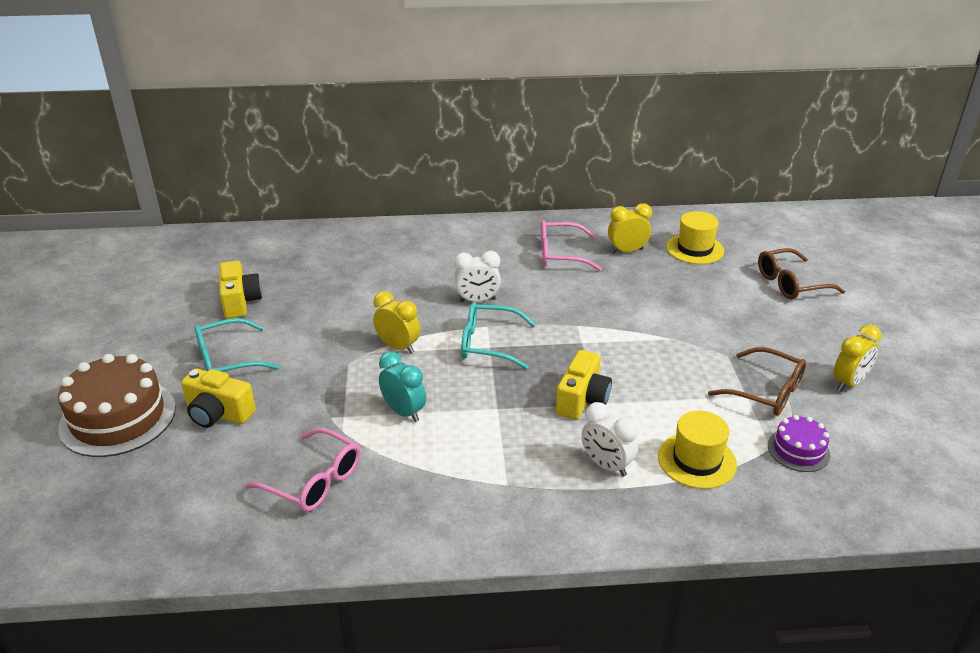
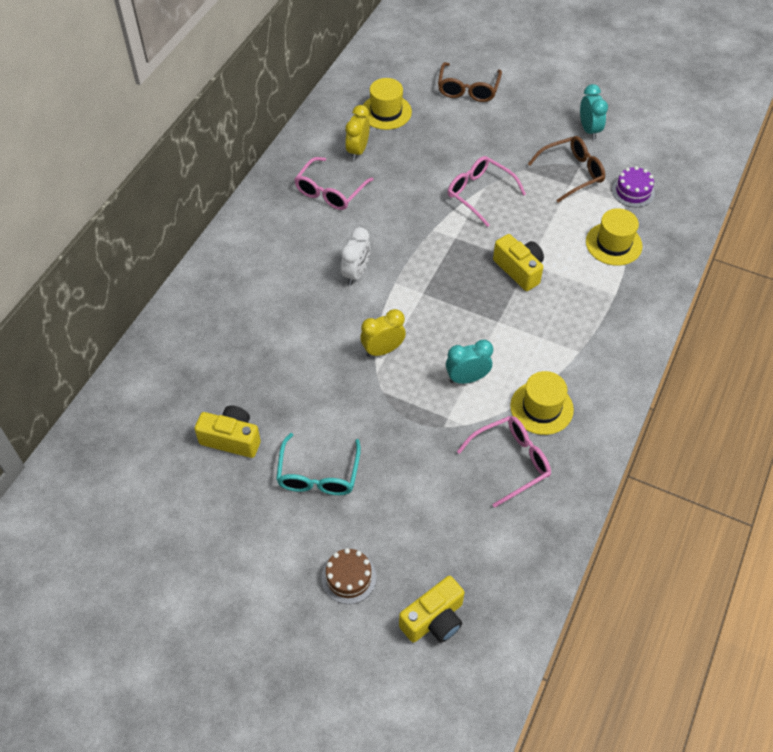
camera: 60 degrees left, 20 degrees up
(118, 417) = (349, 577): brown cake -> brown cake, size x0.52
(218, 413) = (391, 501): yellow camera -> yellow camera (434, 620)
(403, 480) = (541, 408): none -> yellow hat
(489, 344) = (419, 291): turquoise glasses -> none
(606, 465) = (591, 291): white clock -> none
(658, 338) = (480, 194): none -> pink glasses
(848, 383) = (589, 130): yellow clock -> turquoise clock

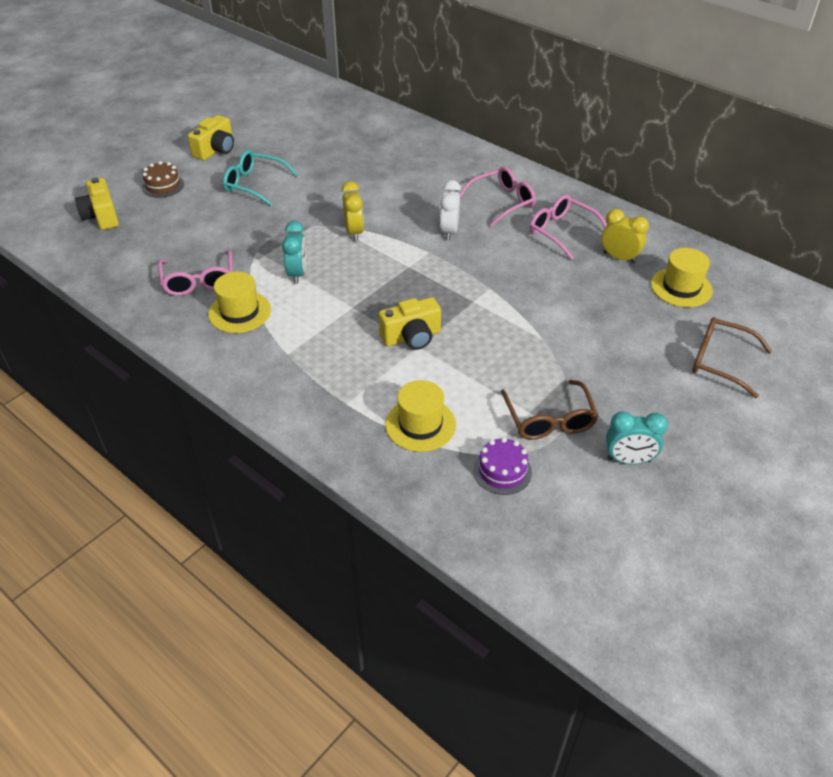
camera: 105 degrees right, 10 degrees down
(231, 439) = (310, 152): yellow camera -> yellow camera (216, 150)
(356, 273) = (449, 231): white clock -> white clock turned 60 degrees clockwise
(480, 194) = (532, 333): pink glasses -> pink glasses (501, 202)

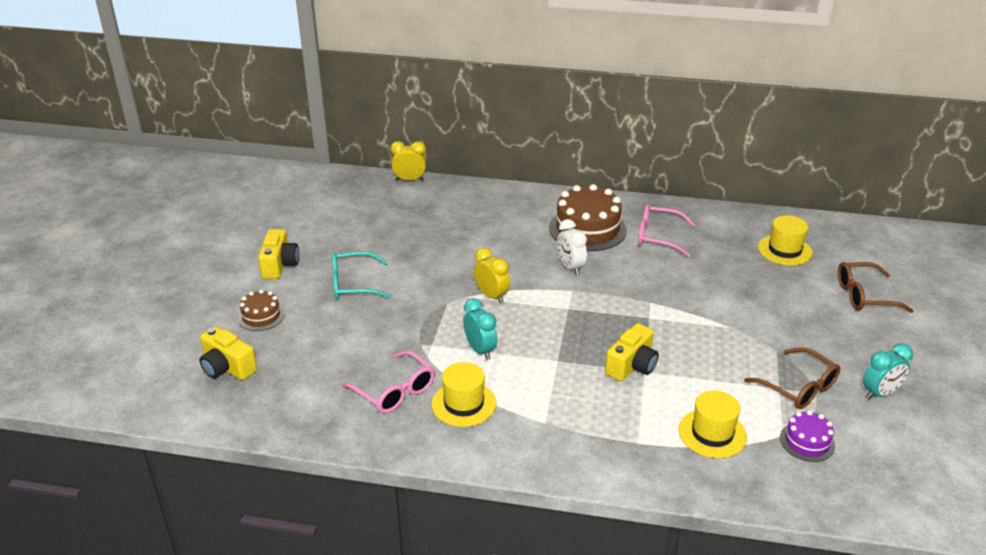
camera: 30 degrees left, 10 degrees down
(501, 202) = (587, 229): pink glasses -> brown cake
(619, 258) = (720, 243): yellow clock -> yellow clock (410, 180)

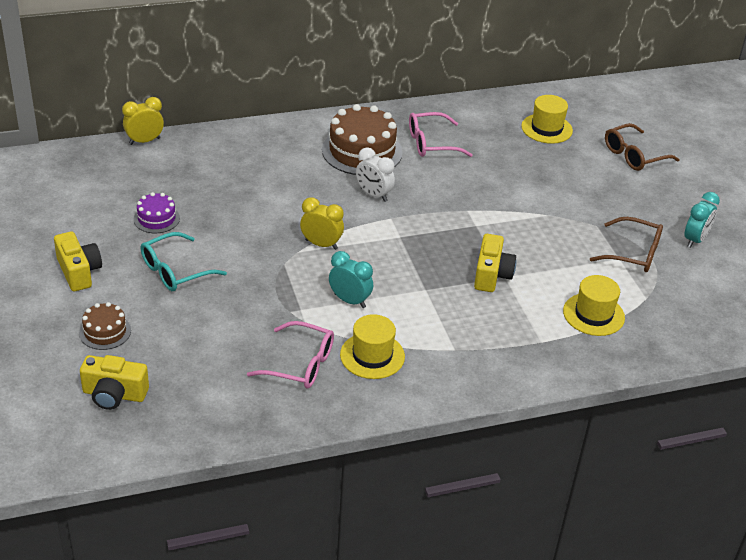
camera: 30 degrees left, 5 degrees up
(807, 442) = (667, 298): purple cake -> purple cake (156, 219)

